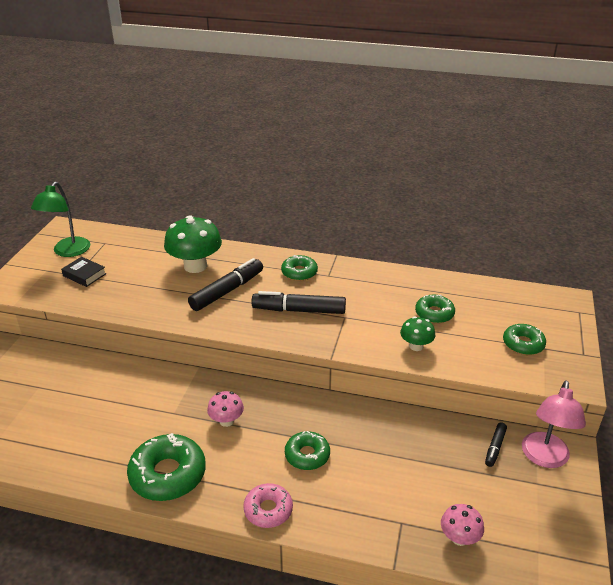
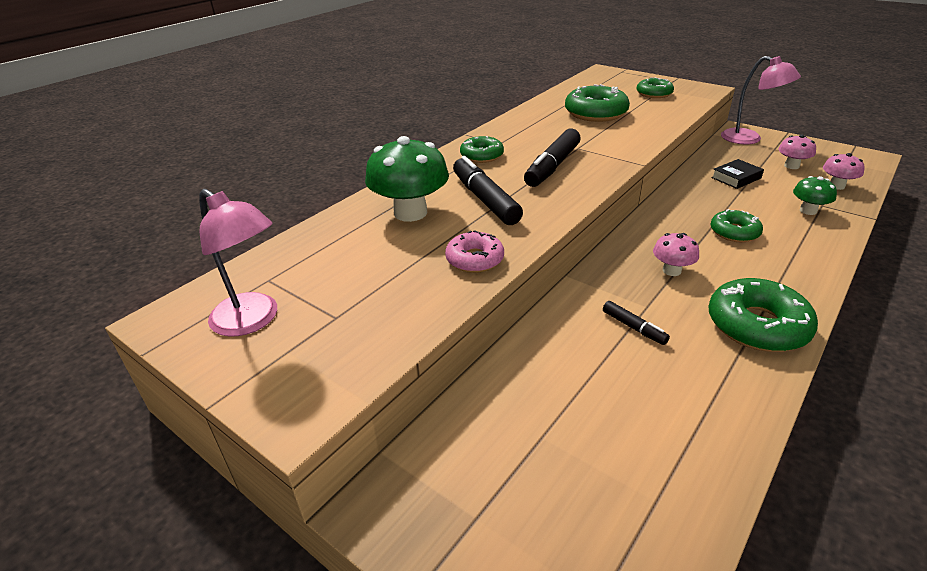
camera: 65 degrees left, 0 degrees up
(68, 252) = (253, 321): green lamp -> pink lamp
(84, 275) = (344, 308): black book -> black book (736, 178)
(268, 510) = (811, 267): pink donut -> pink donut (474, 259)
(416, 346) = (640, 128): green mushroom -> green mushroom (808, 211)
(434, 313) = (595, 113): green donut -> green donut, size x1.64
(489, 497) = (791, 166): none -> pink mushroom
(495, 447) = (735, 152): black marker -> black marker (633, 328)

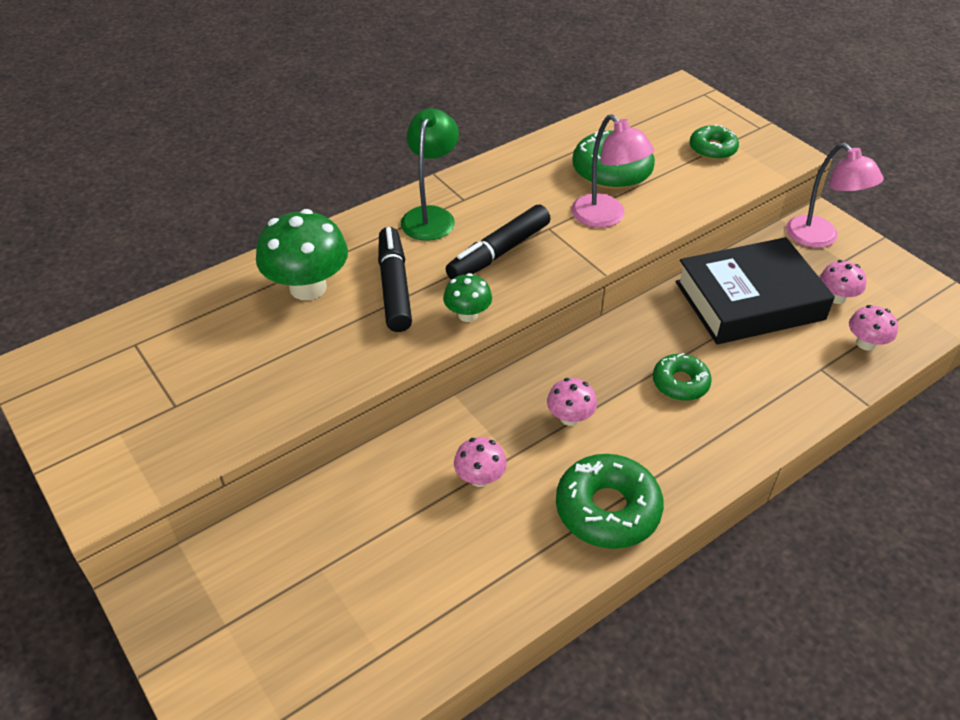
camera: 15 degrees right, 10 degrees up
(253, 321) = (103, 390): pink lamp -> pink lamp (605, 217)
(474, 259) = (336, 368): pink donut -> none
(481, 156) = (431, 216): green donut -> green lamp
(633, 328) = (480, 478): black marker -> pink mushroom
(736, 178) = (749, 301): black book -> black book, size x2.43
(808, 211) = (795, 373): green mushroom -> green mushroom (467, 315)

